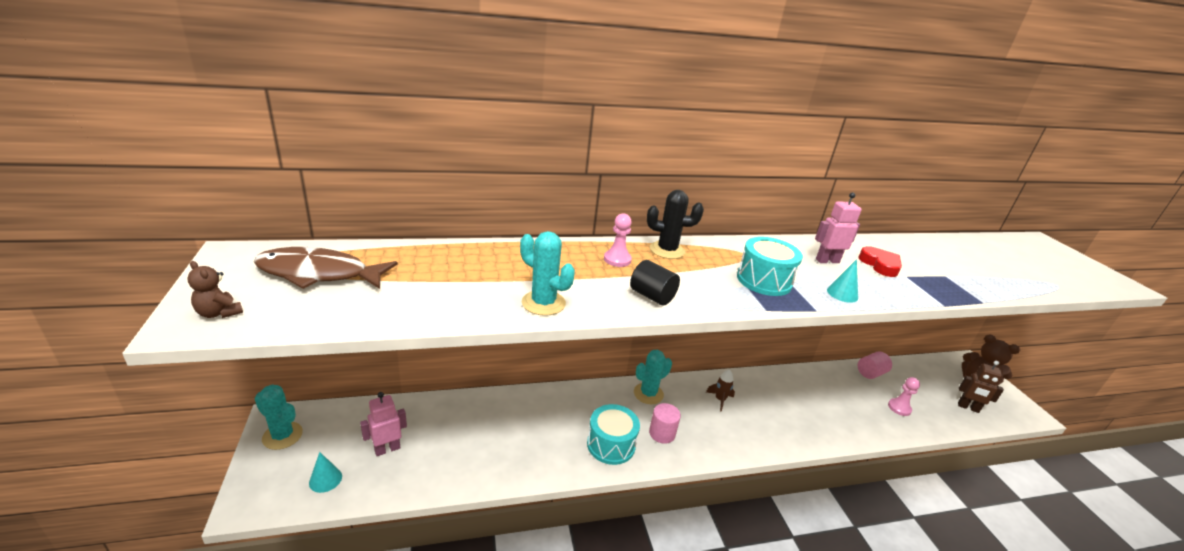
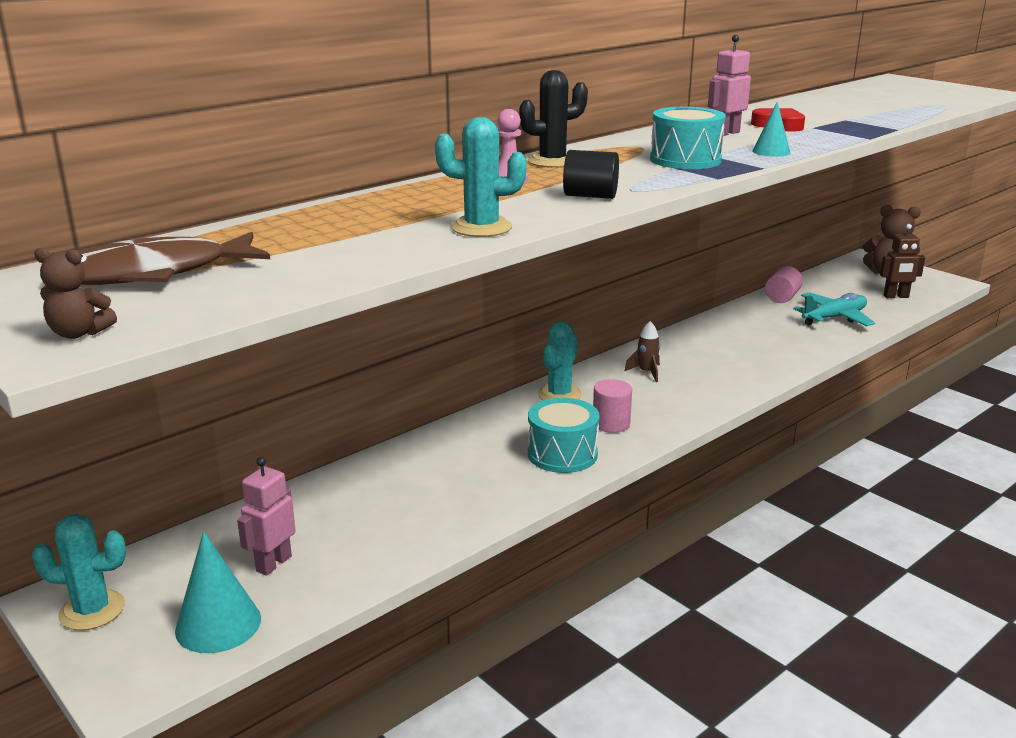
camera: 25 degrees left, 5 degrees down
(325, 479) = (218, 624): turquoise cone -> turquoise cone, size x1.69
(899, 408) = (834, 318): pink pawn -> turquoise plane

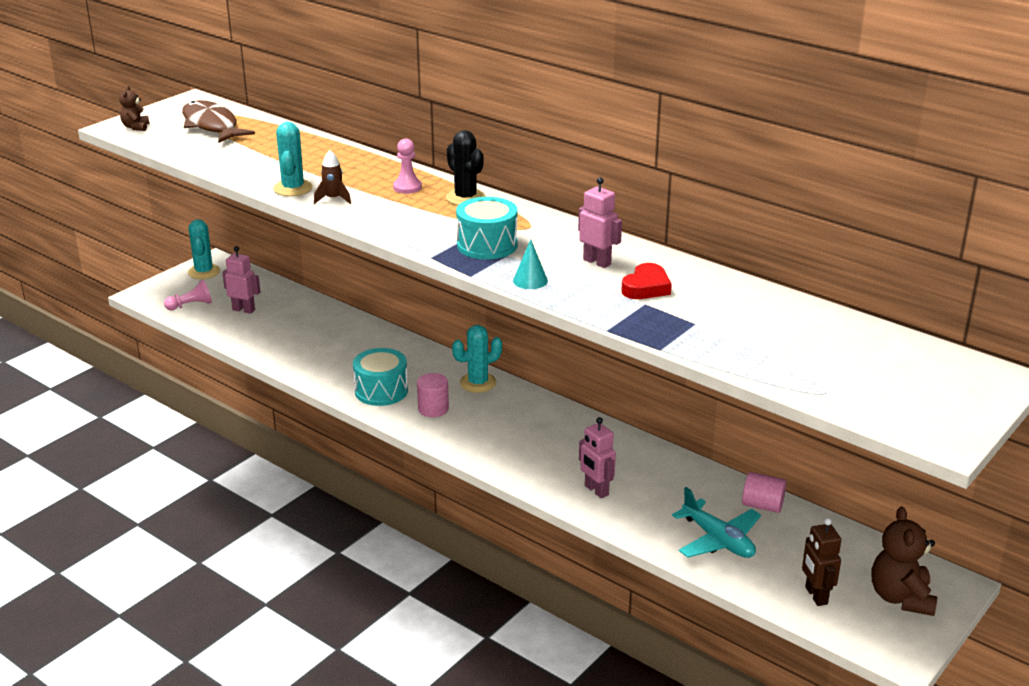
camera: 80 degrees right, 5 degrees up
(218, 624) = (191, 305): turquoise cone -> pink pawn
(559, 394) = (478, 383): turquoise cactus -> turquoise cactus turned 45 degrees counterclockwise
(590, 196) = (370, 215): black cylinder -> none
(646, 372) = (533, 422): brown rocket -> brown rocket (333, 199)
(768, 355) = (596, 490): none -> pink robot

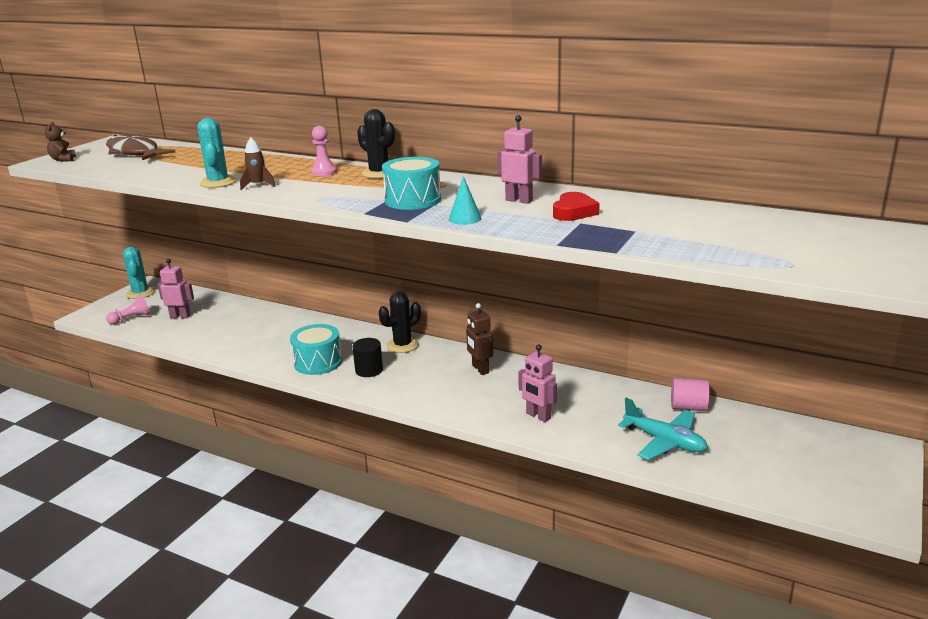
camera: 10 degrees left, 5 degrees down
(433, 409) = (369, 370): pink cylinder -> black cylinder
(478, 383) = (402, 345): turquoise cactus -> black cactus
(815, 596) = (775, 476): brown robot -> brown robot (480, 369)
(901, 597) = (849, 466): brown teddy bear -> none

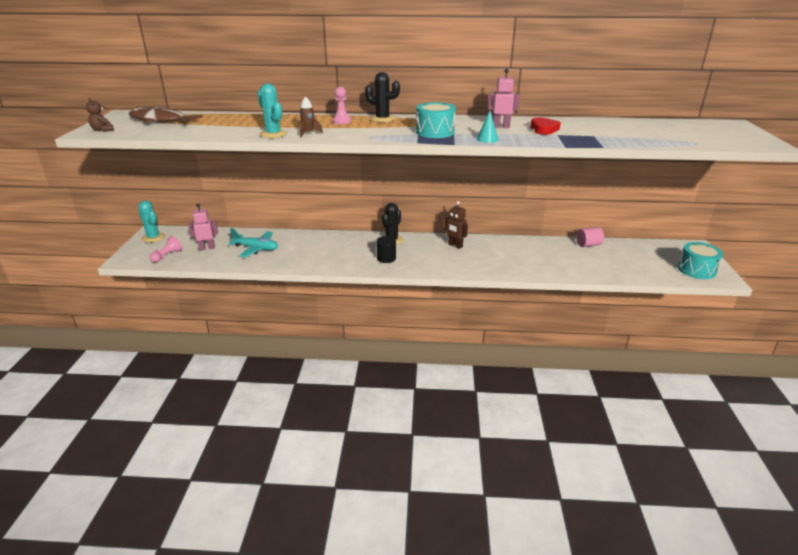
camera: 25 degrees left, 5 degrees up
(318, 362) = (346, 260): turquoise drum -> turquoise drum (696, 270)
(538, 416) = (515, 264): pink robot -> none
(664, 441) = (594, 264): turquoise plane -> turquoise plane (256, 249)

